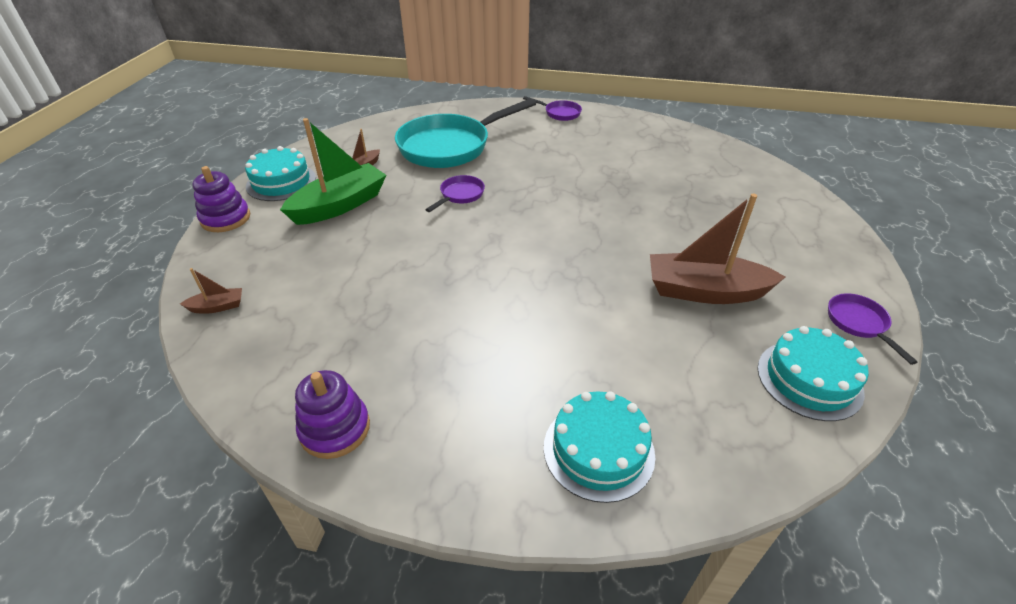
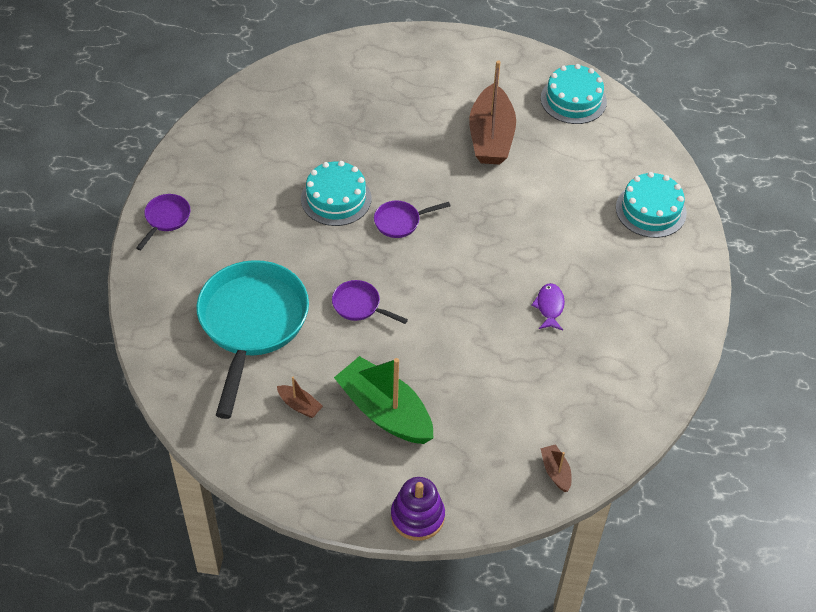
camera: 95 degrees left, 10 degrees up
(281, 182) = (338, 484): turquoise cake -> turquoise cake (336, 198)
(335, 429) = (664, 352): purple stacking toy -> none
(435, 321) = (549, 307): none -> purple fish
(450, 146) = (251, 324): turquoise pan -> turquoise pan turned 135 degrees counterclockwise
(859, 323) = (515, 62): purple pan -> purple pan (400, 222)

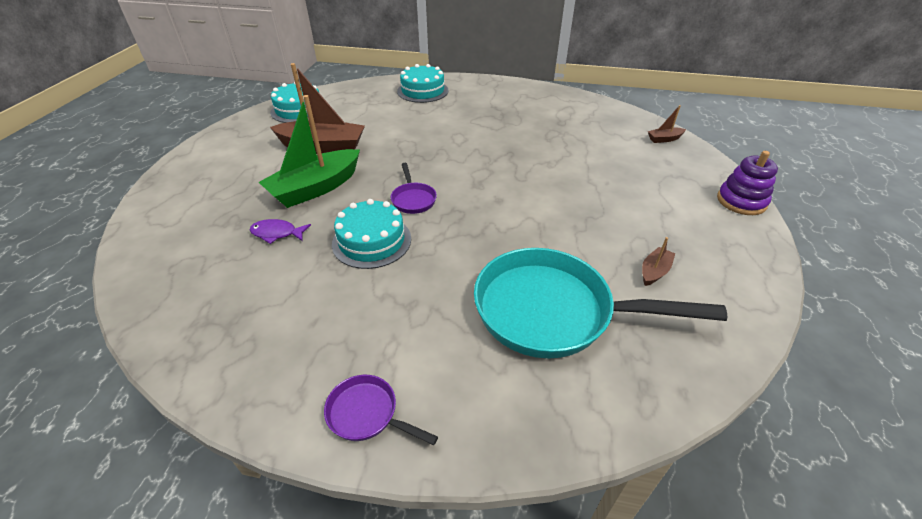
camera: 85 degrees left, 10 degrees down
(359, 306) = (519, 228): purple pan -> none
(385, 411) = (641, 215): green boat -> green boat (316, 188)
(549, 307) = (513, 132): purple fish -> purple fish (277, 233)

